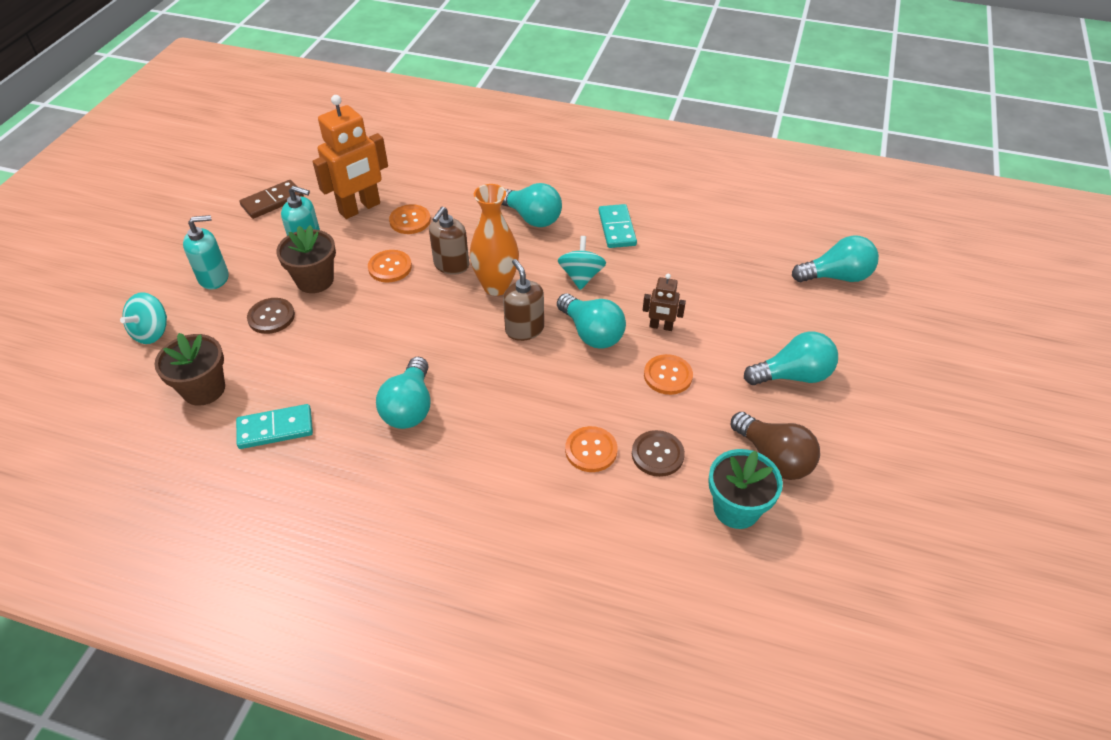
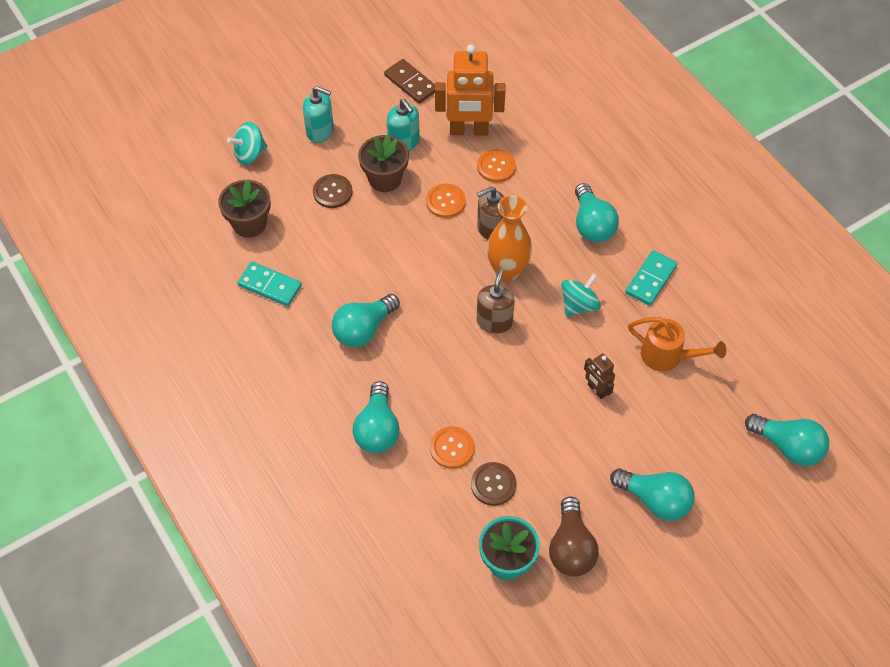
camera: 40 degrees right, 10 degrees up
(272, 201) = (411, 83): brown domino -> brown domino turned 45 degrees clockwise
(591, 333) = (539, 359): turquoise light bulb -> turquoise light bulb (377, 429)
(668, 375) = (561, 432): orange button -> none
(687, 271) = (667, 356): none -> orange watering can

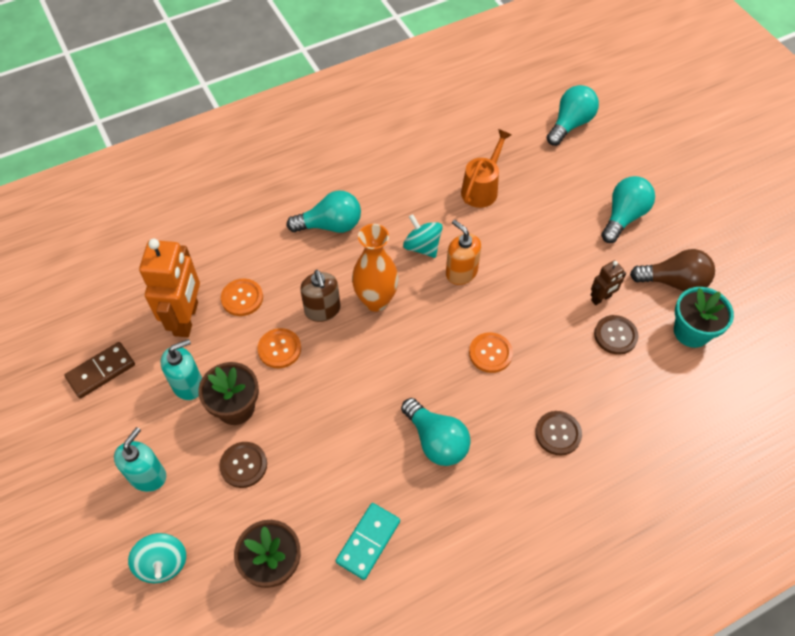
camera: 85 degrees left, 0 degrees up
(377, 429) = (558, 433): turquoise light bulb -> brown button
(452, 448) = (578, 367): orange button -> orange button (490, 353)
(494, 322) = (436, 318): brown soap dispenser -> none
(552, 341) = (461, 272): none -> orange soap dispenser
(596, 390) = (515, 244): brown robot -> brown robot (601, 298)
(651, 279) = (399, 189): turquoise domino -> none

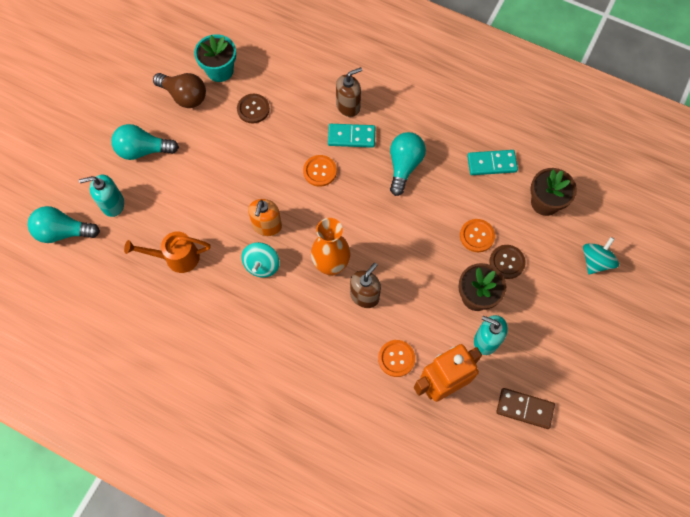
camera: 125 degrees left, 10 degrees up
(147, 476) = (560, 313): turquoise soap dispenser -> turquoise soap dispenser (112, 204)
(279, 349) = (415, 301): orange button -> orange button (477, 236)
(330, 225) = (287, 344): turquoise light bulb -> none
(513, 411) = (351, 137): none -> turquoise domino
(558, 433) = (348, 106): brown button -> brown soap dispenser
(601, 298) = (228, 130): brown robot -> none
(673, 282) = (184, 96): brown light bulb -> brown light bulb turned 150 degrees clockwise

